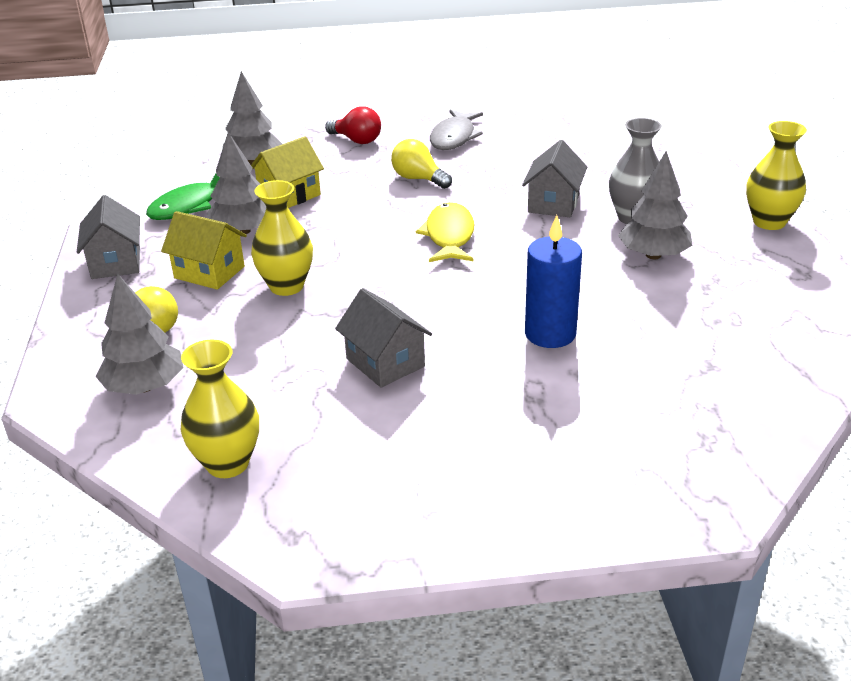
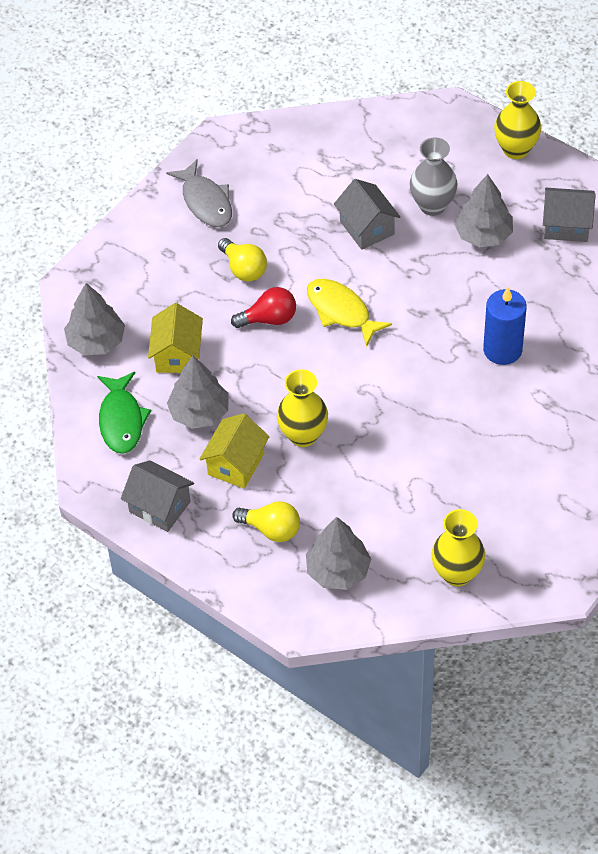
camera: 45 degrees left, 20 degrees up
(209, 272) = (236, 464): yellow house -> yellow house turned 45 degrees counterclockwise
(357, 140) = (136, 258): red light bulb -> red light bulb (269, 319)
(385, 363) = (443, 444): grey house -> grey house (566, 226)
(418, 179) = (243, 269): yellow light bulb -> yellow light bulb turned 120 degrees counterclockwise

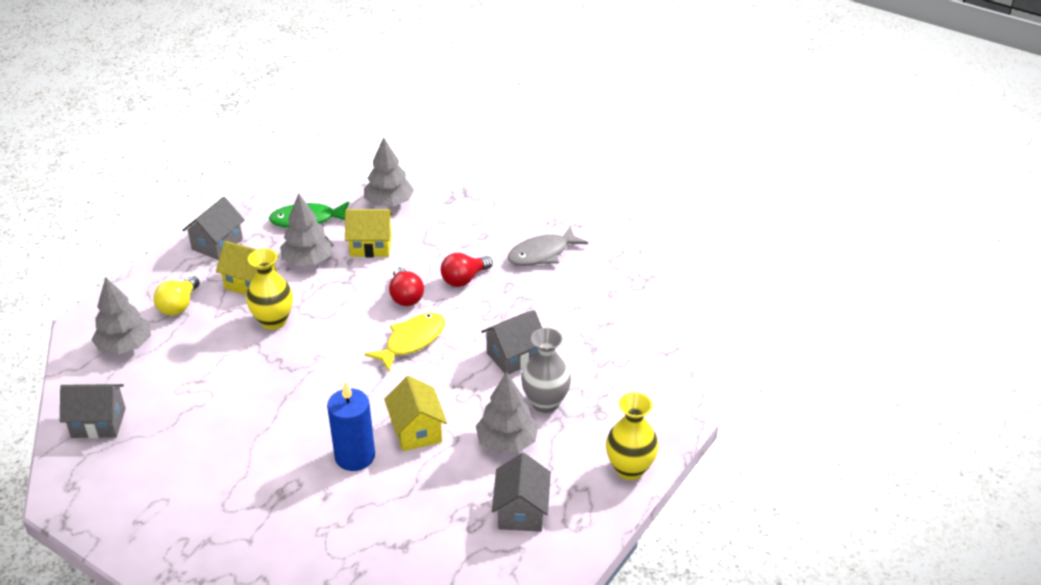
camera: 85 degrees right, 15 degrees down
(243, 269) = (464, 279): yellow light bulb -> red light bulb
(457, 573) = (98, 423): yellow vase -> grey house
(469, 303) = (416, 431): none -> yellow house

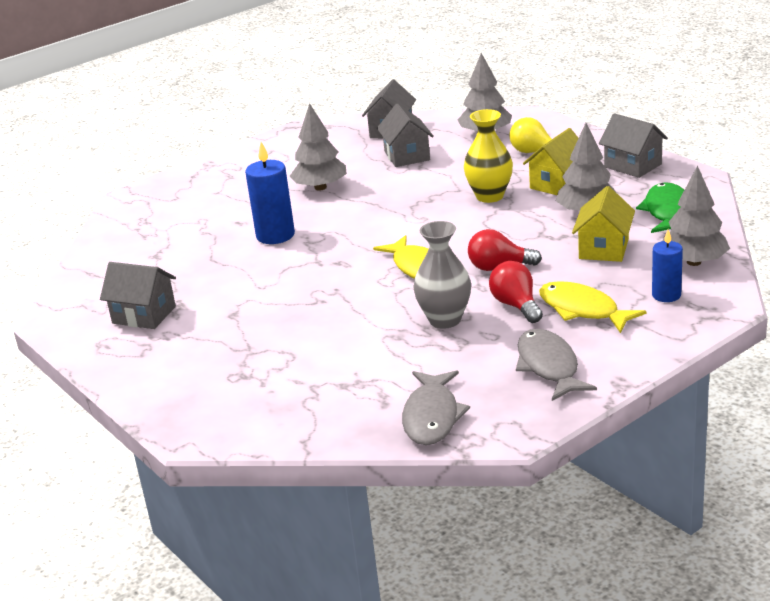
camera: 110 degrees right, 10 degrees down
(416, 431) = (286, 266): yellow house -> none
(438, 212) = (666, 295): none -> blue candle
(465, 247) = (582, 310): none -> yellow fish
(507, 442) = (236, 314): grey tree -> grey tree (320, 187)
(514, 356) = (361, 329): grey house -> grey house (407, 156)
(545, 403) = (276, 342): grey vase -> grey vase (445, 320)
(617, 297) = (432, 416): none -> grey fish
(629, 469) = (144, 385): yellow vase -> none

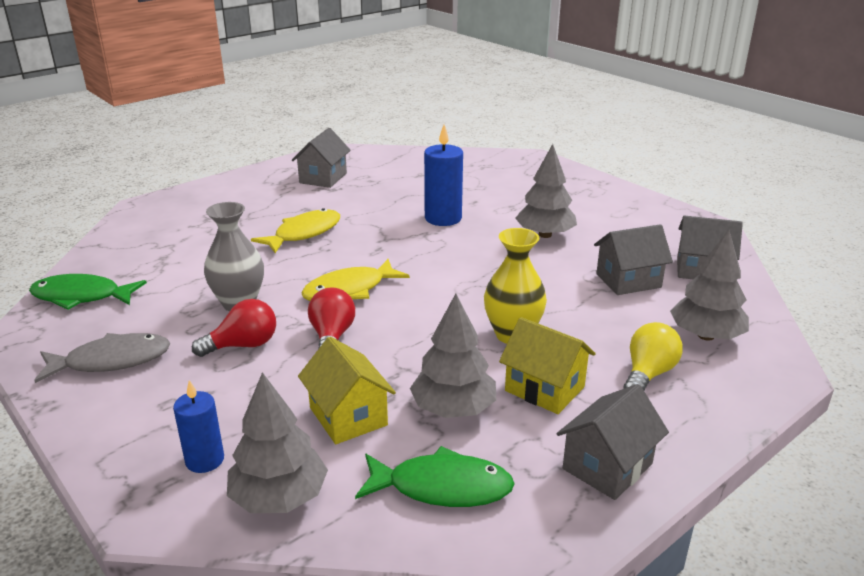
camera: 85 degrees right, 0 degrees up
(432, 416) = (81, 296): grey fish -> green fish
(582, 310) = (208, 389): yellow fish -> yellow fish (304, 233)
(604, 248) = (348, 416): yellow house -> yellow house turned 45 degrees clockwise

